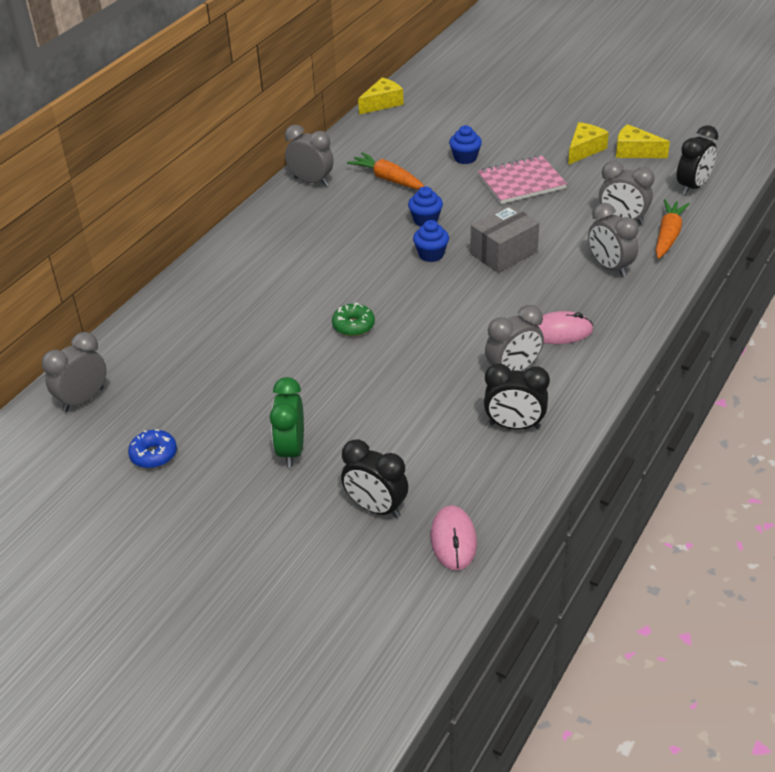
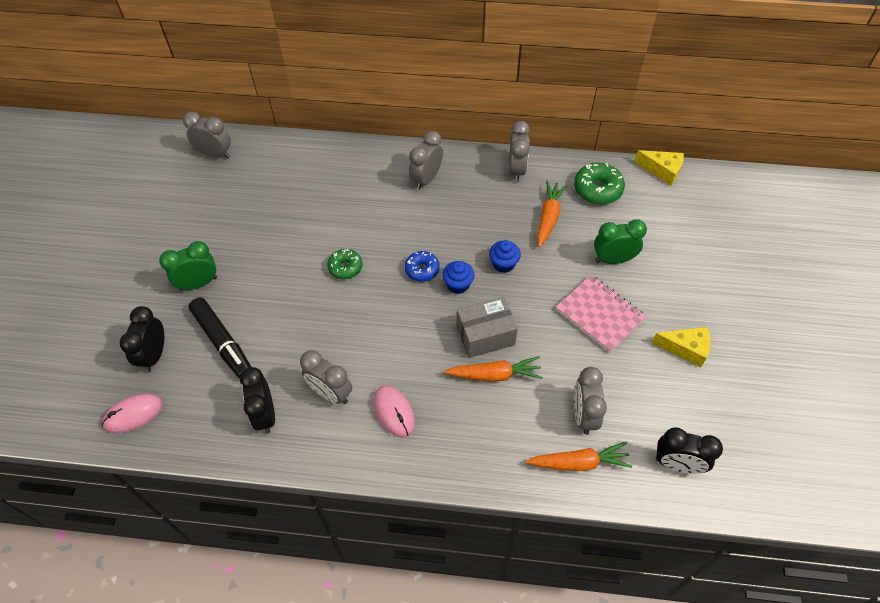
camera: 65 degrees right, 15 degrees up
(154, 455) = (174, 212): blue donut -> blue donut (422, 270)
(376, 143) = (597, 189): none -> green donut
(395, 443) = (223, 342): none -> black marker
(465, 158) = (613, 259): blue cupcake -> green clock
(504, 253) = (485, 335): grey box -> grey box turned 45 degrees counterclockwise
(552, 258) = (494, 375): none -> orange carrot
(610, 267) = (503, 425): grey clock -> grey clock (426, 179)
(635, 151) = (710, 394): yellow cheese -> none

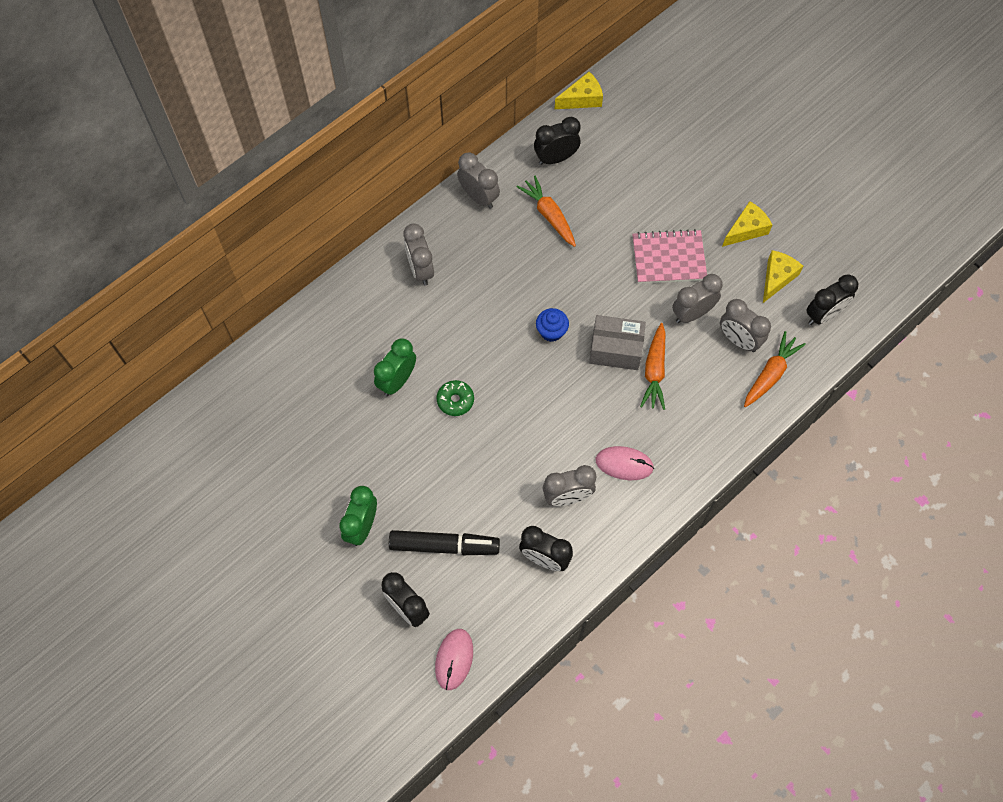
camera: 50 degrees left, 10 degrees up
(215, 154) = (216, 416): grey clock -> grey clock (692, 313)
(422, 270) = (512, 346): blue donut -> none
(485, 335) = (615, 349): grey box -> grey box turned 75 degrees clockwise
(494, 375) = (654, 371): orange carrot -> orange carrot turned 150 degrees clockwise
(503, 264) = (563, 284): blue cupcake -> none
(597, 189) = (556, 158): green donut -> black clock
(613, 259) = (630, 207): green clock -> green clock (397, 381)
(669, 402) = (777, 278): none -> yellow cheese

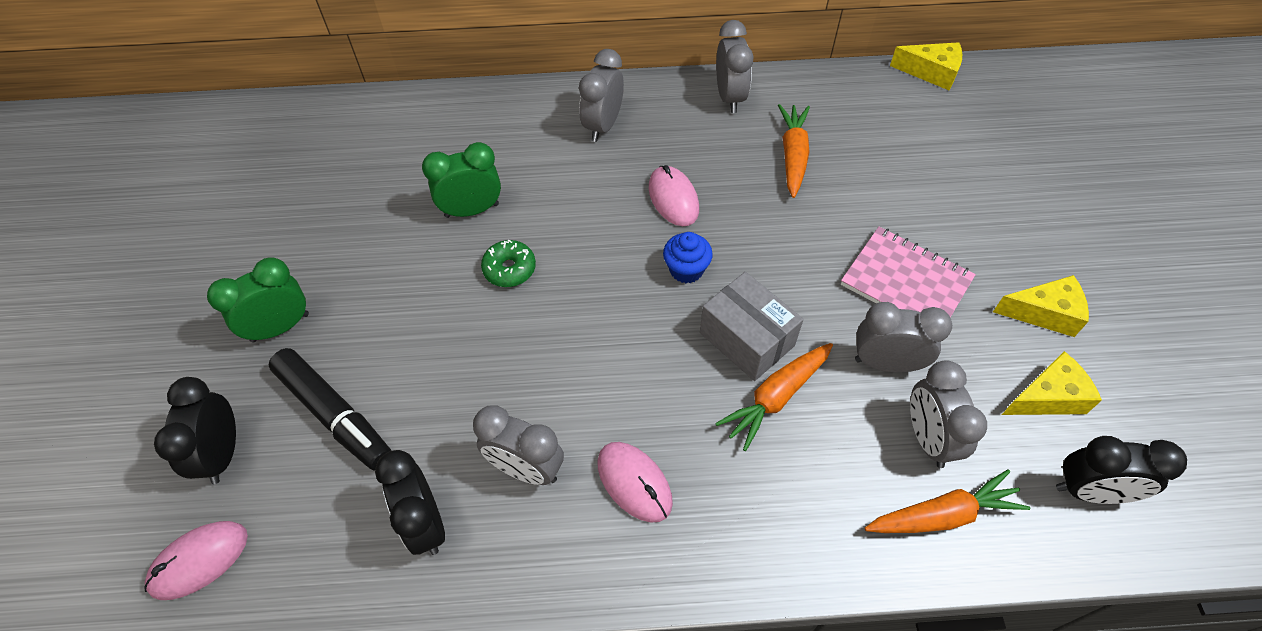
camera: 40 degrees right, 10 degrees down
(506, 291) = (673, 198): none -> pink mouse
(556, 158) = (850, 108): black clock -> none

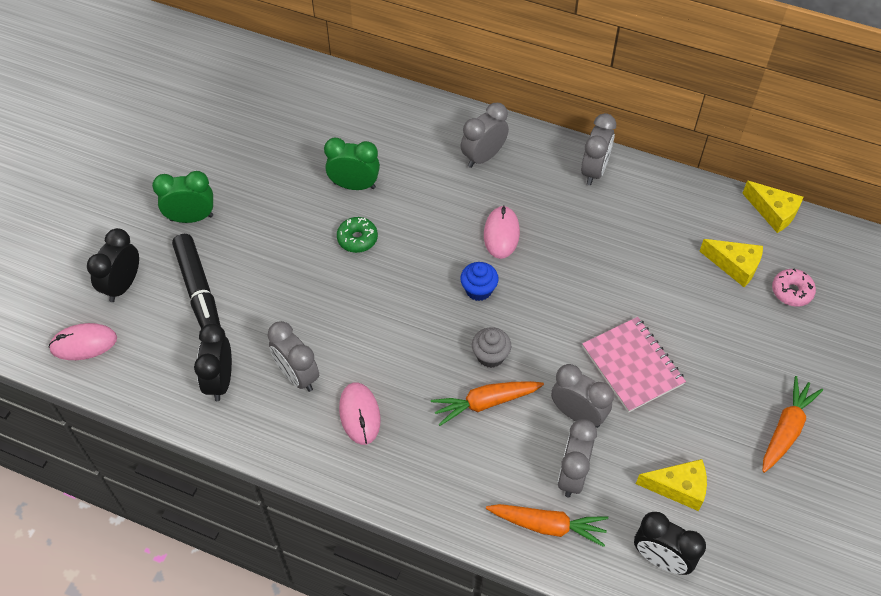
camera: 25 degrees right, 0 degrees up
(746, 339) = (490, 356): grey box -> grey cupcake
(793, 156) = (612, 237): orange carrot -> orange carrot (786, 429)
(1004, 140) = (791, 291): none -> pink donut
(1044, 313) = (721, 431): yellow cheese -> yellow cheese (734, 266)

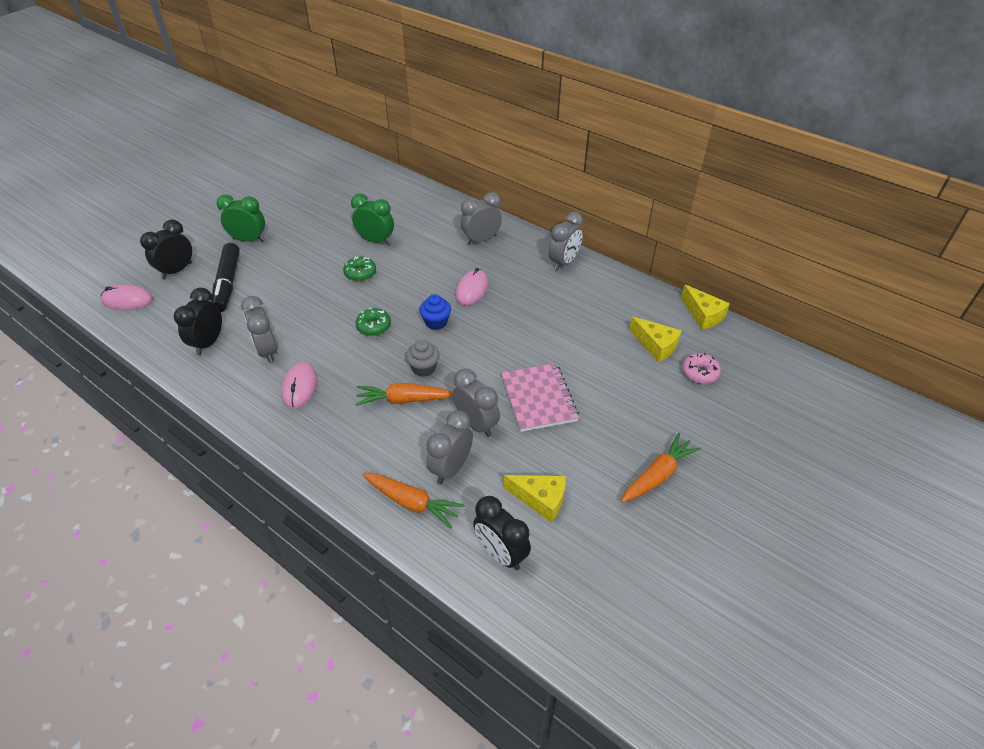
camera: 15 degrees right, 10 degrees down
(408, 312) = (374, 326): none -> green donut

